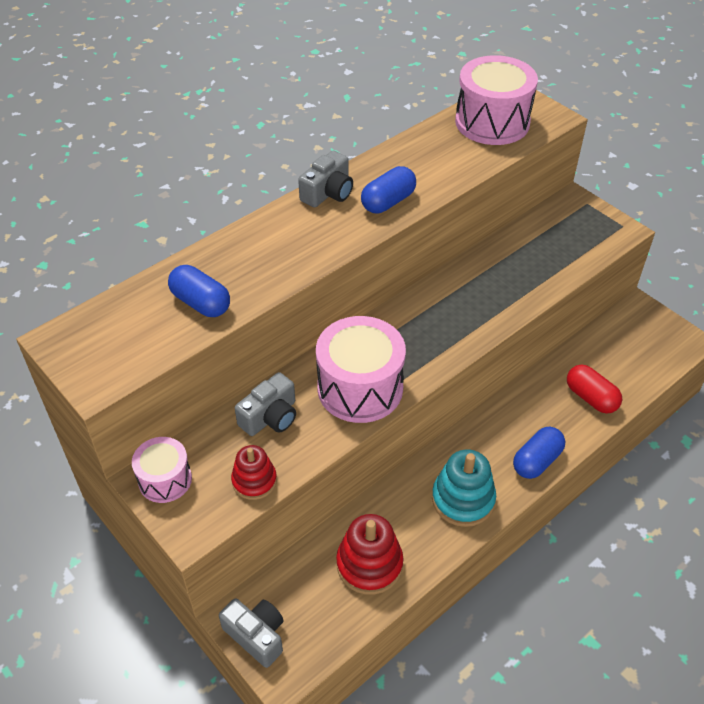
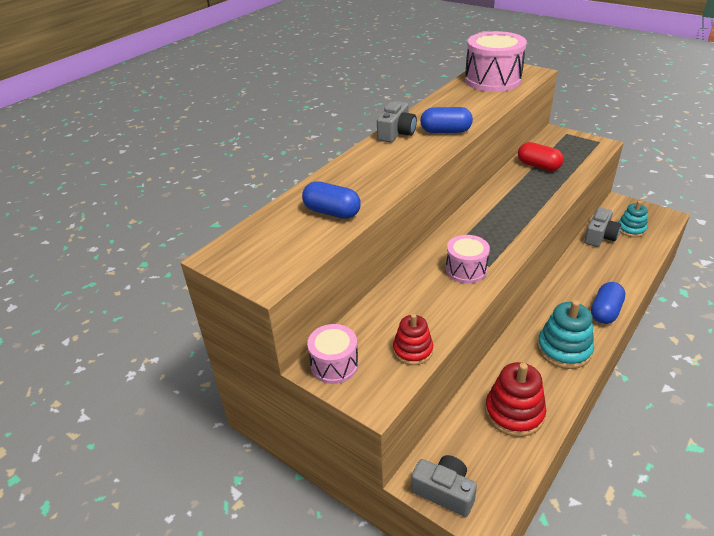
camera: 10 degrees left, 10 degrees down
(270, 417) = (403, 302): grey camera -> grey camera (600, 236)
(360, 388) = (466, 270): pink drum -> pink drum, size x0.57
(388, 202) = (445, 131): blue capsule -> blue capsule turned 60 degrees clockwise
(591, 398) = (620, 263): red capsule -> red capsule (538, 166)
(631, 351) = (631, 229): none -> turquoise stacking toy

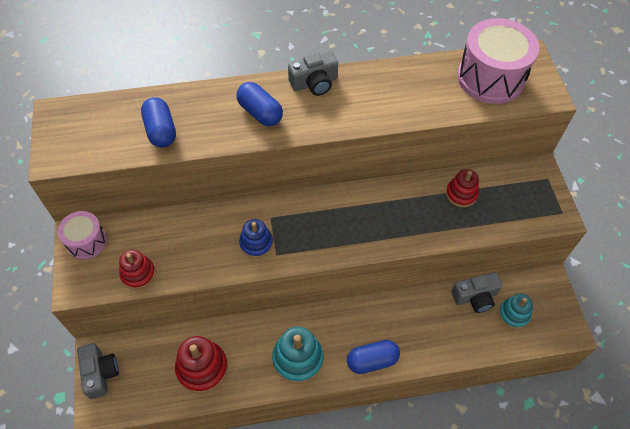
camera: 40 degrees right, 20 degrees up
(445, 131) = (352, 111): blue capsule -> blue capsule (260, 112)
(466, 270) = (256, 243): pink drum -> blue stacking toy
(538, 166) = (461, 194): red capsule -> red stacking toy

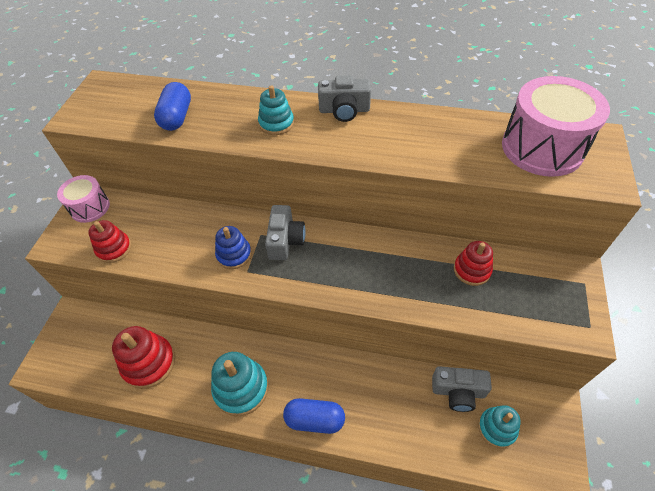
camera: 25 degrees right, 5 degrees down
(100, 373) = (62, 334): grey camera -> grey camera (285, 240)
(260, 112) = (276, 123): blue capsule -> turquoise stacking toy

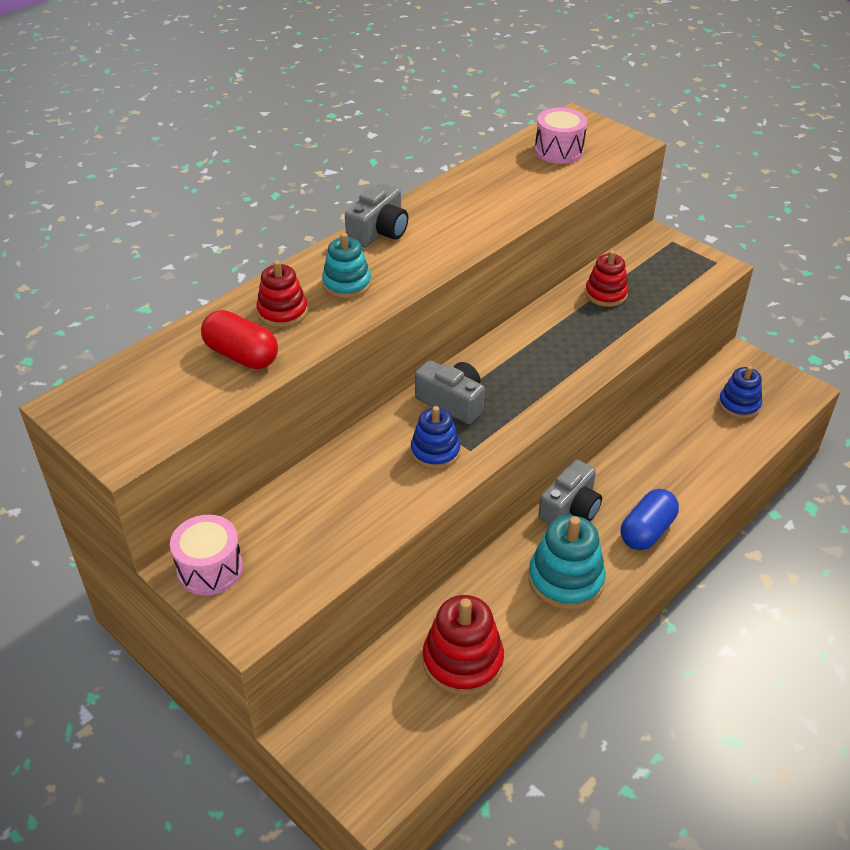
camera: 60 degrees left, 10 degrees down
(114, 249) = (320, 562): red stacking toy -> red stacking toy (282, 312)
(177, 117) = (241, 355): blue capsule -> red capsule
(458, 392) = (687, 410): grey camera -> grey camera (570, 508)
(497, 428) = (739, 405): turquoise stacking toy -> blue stacking toy
(542, 148) = (559, 151): pink drum -> pink drum, size x0.57

